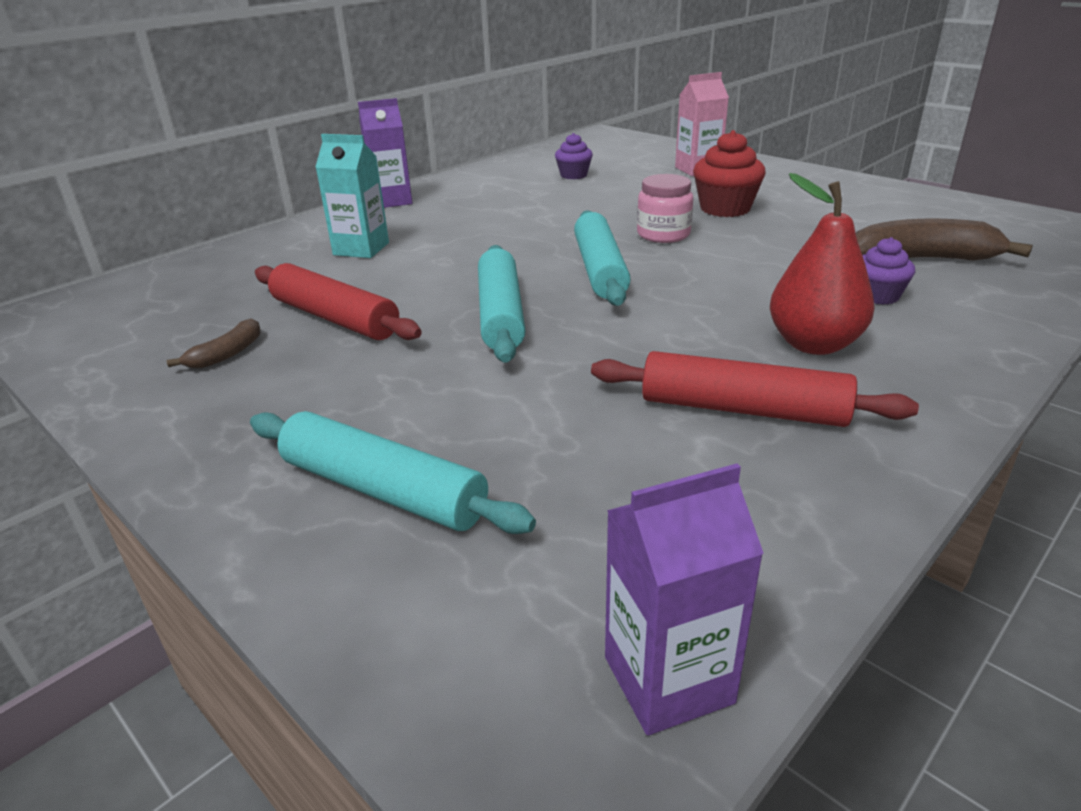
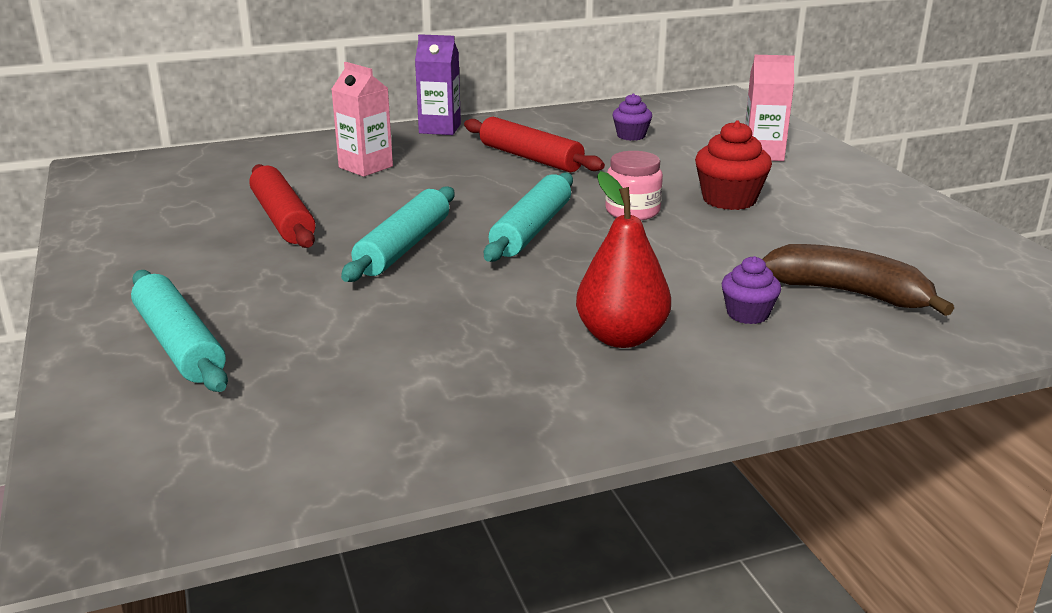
camera: 25 degrees right, 5 degrees down
(227, 354) = (185, 227): brown banana -> none
(361, 249) = (365, 167): turquoise carton -> pink carton
(668, 680) = (209, 501): purple carton -> none
(742, 409) = (487, 367): red rolling pin -> red rolling pin (530, 158)

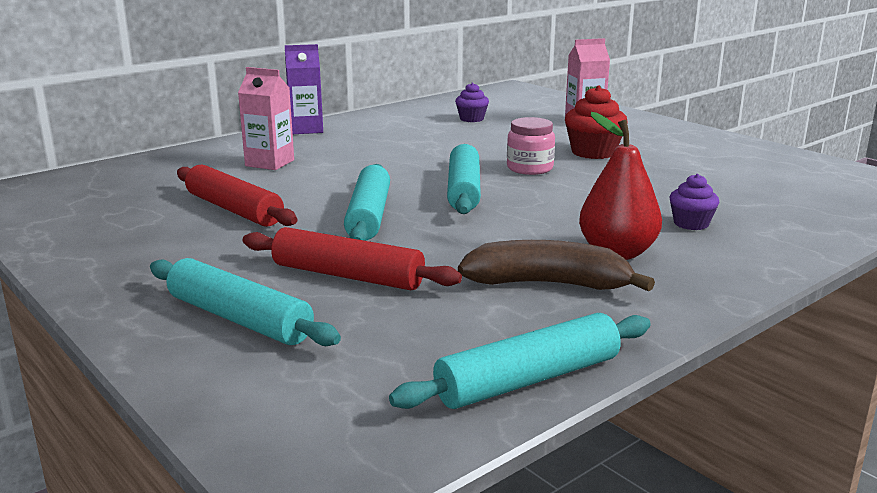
camera: 20 degrees left, 5 degrees down
(377, 469) = (528, 380): none -> turquoise rolling pin
(530, 158) = (407, 142): red rolling pin -> red rolling pin (347, 276)
(848, 293) = (744, 200): brown banana -> brown banana (548, 284)

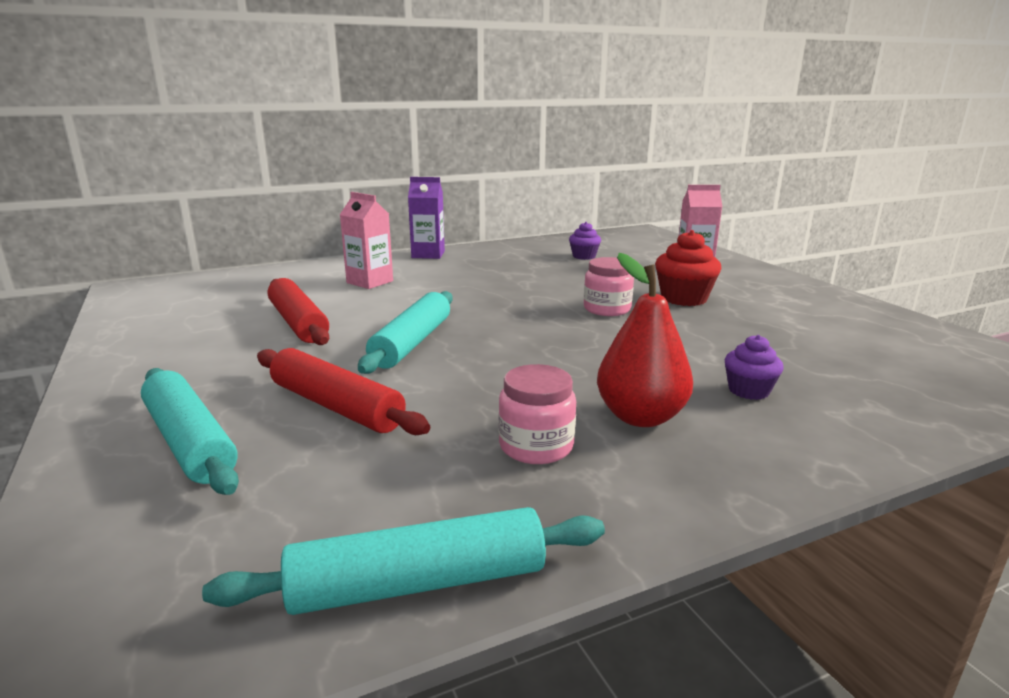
camera: 15 degrees right, 0 degrees up
(463, 190) = (524, 325): turquoise rolling pin -> none
(548, 284) = (536, 446): brown banana -> pink jar

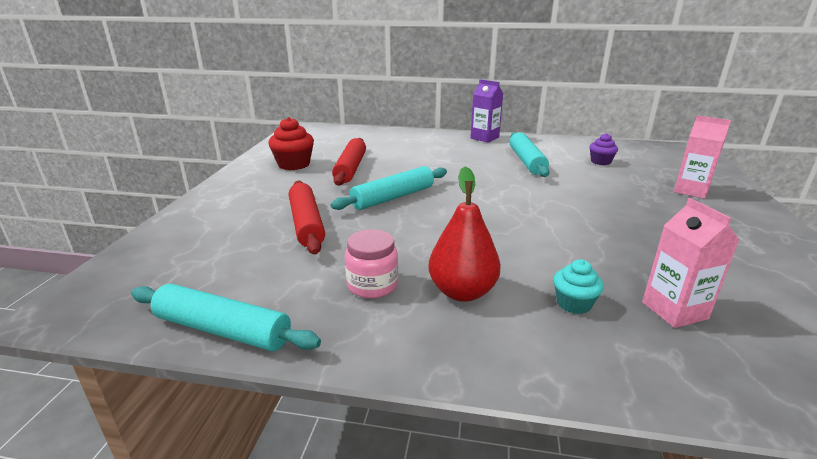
camera: 35 degrees right, 5 degrees up
(189, 442) = (226, 221): turquoise rolling pin -> turquoise rolling pin (526, 161)
(370, 282) = (422, 150): pink carton -> pink carton (674, 310)
(607, 309) = (555, 208): pink jar -> none
(683, 298) = (635, 216): red cupcake -> red cupcake (294, 164)
(748, 391) = (573, 303): purple cupcake -> turquoise cupcake

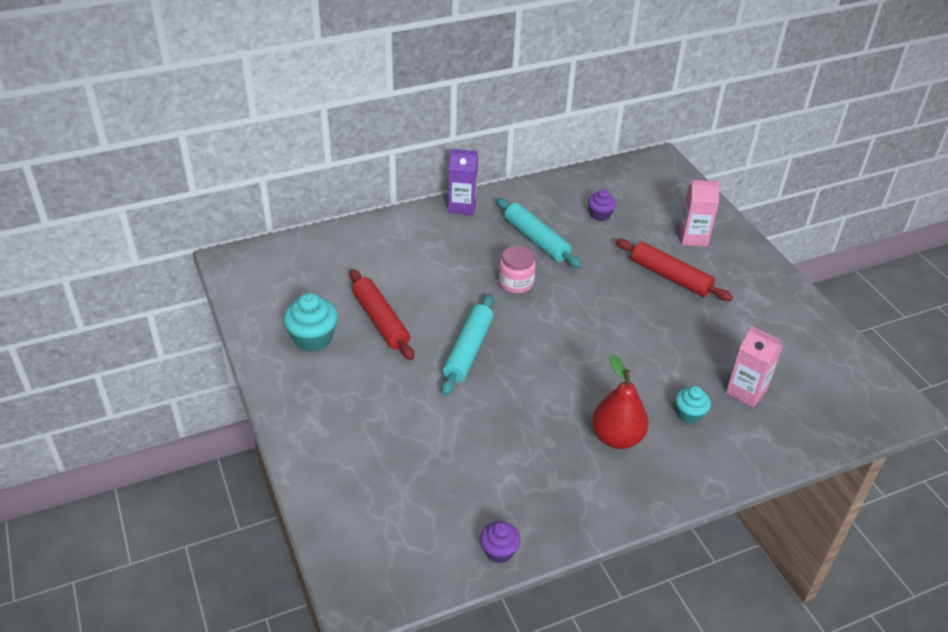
camera: 35 degrees left, 15 degrees up
(222, 330) = (499, 551): turquoise rolling pin -> purple cupcake
(294, 164) = (312, 338): red cupcake -> turquoise cupcake
(306, 224) = (431, 421): red rolling pin -> red rolling pin (670, 277)
(372, 285) = (553, 461): pink jar -> pink jar (516, 283)

